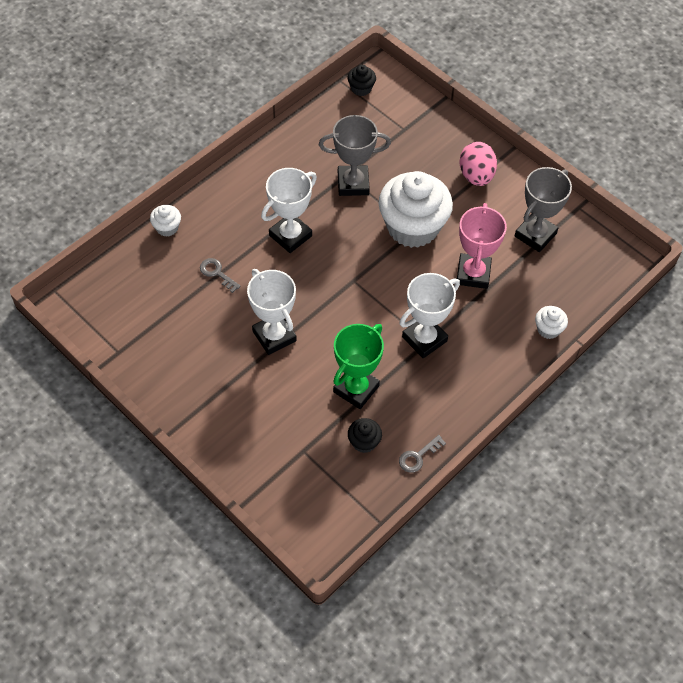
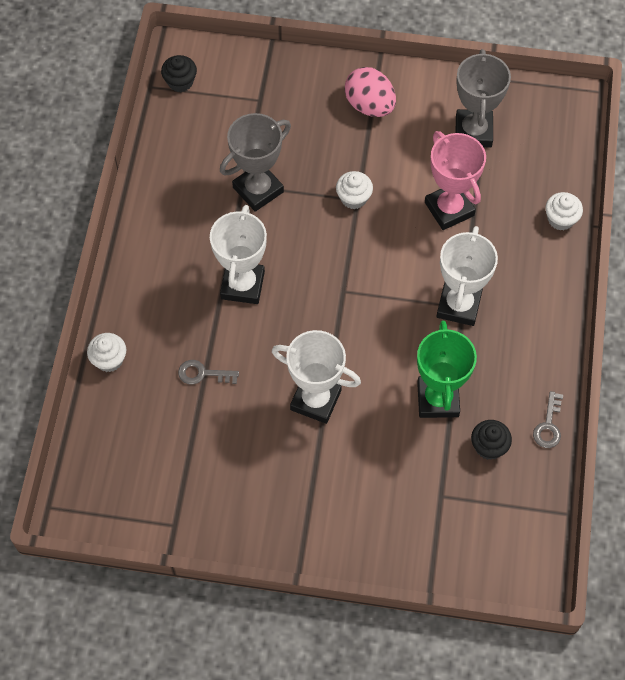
camera: 35 degrees left, 5 degrees up
(412, 227) = (353, 198): white cupcake -> white cupcake, size x0.42

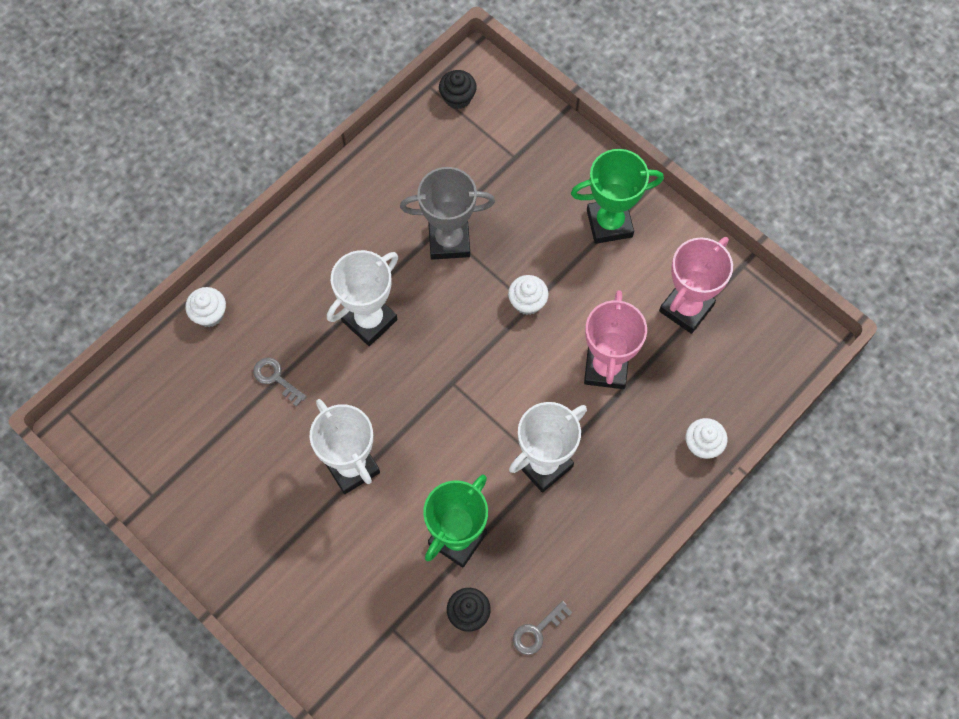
camera: 35 degrees right, 5 degrees up
(369, 105) = (609, 223): pink egg -> green trophy
(473, 132) = (686, 308): grey trophy -> pink trophy

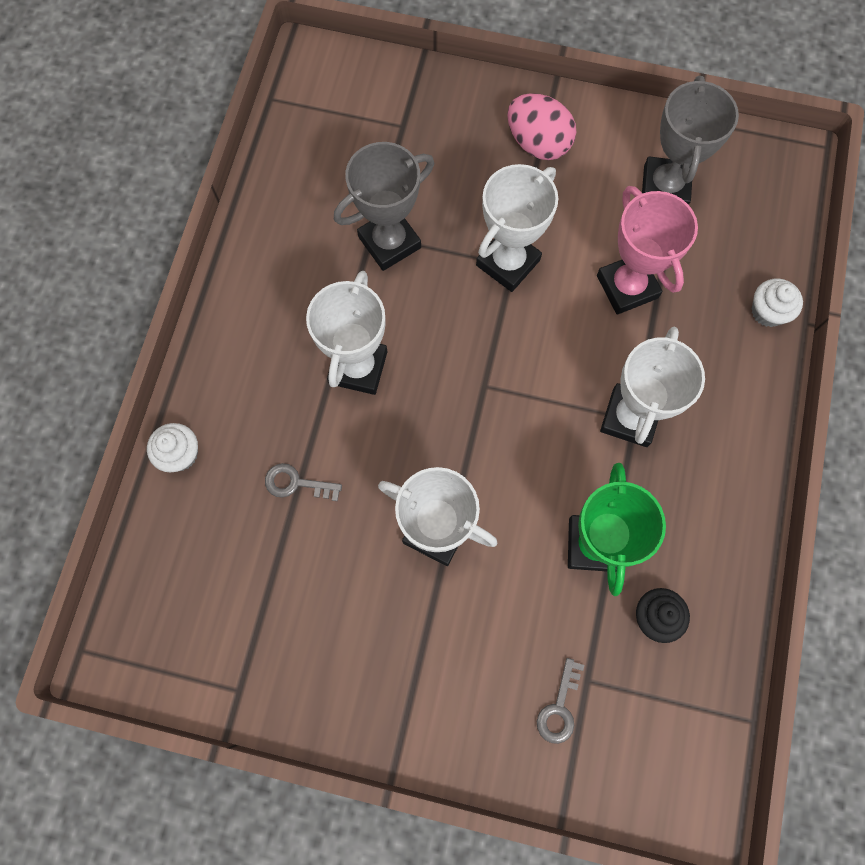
camera: 30 degrees left, 5 degrees up
(458, 98) = (307, 95): black cupcake -> none
(527, 302) = (508, 263): white cupcake -> white trophy
(537, 631) = (734, 593): grey key -> grey key (559, 707)
(609, 223) = (538, 143): green trophy -> pink egg
(686, 308) = (664, 187): pink trophy -> grey trophy

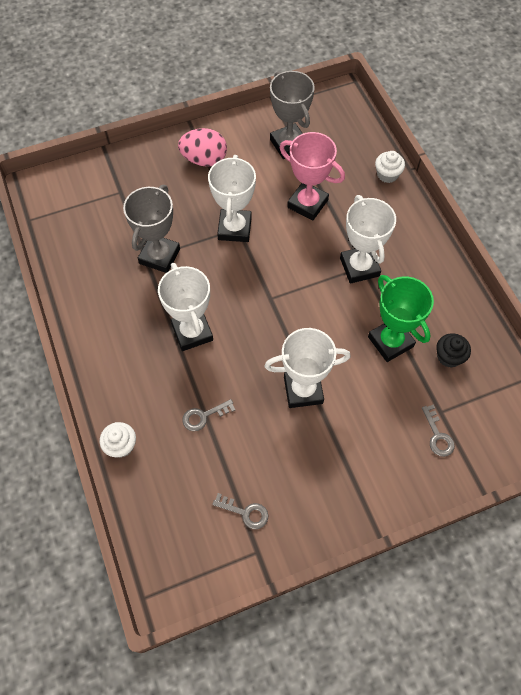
camera: 35 degrees left, 10 degrees down
(259, 634) = (245, 512): none -> grey key

